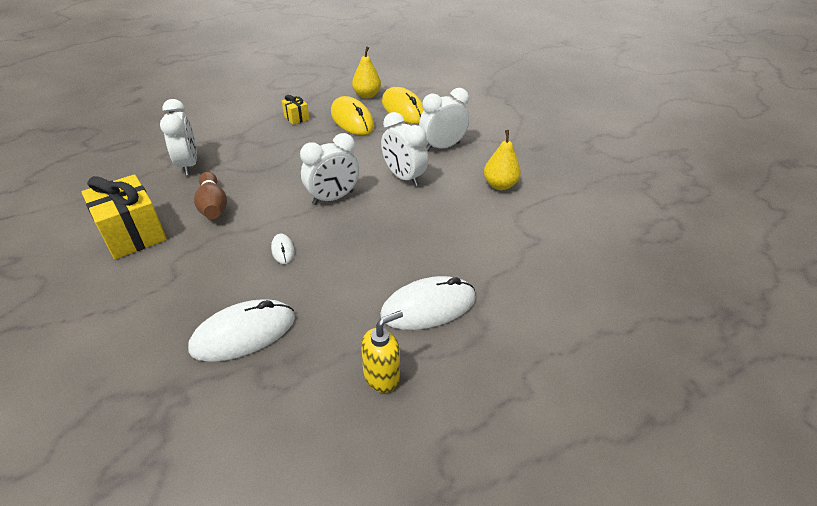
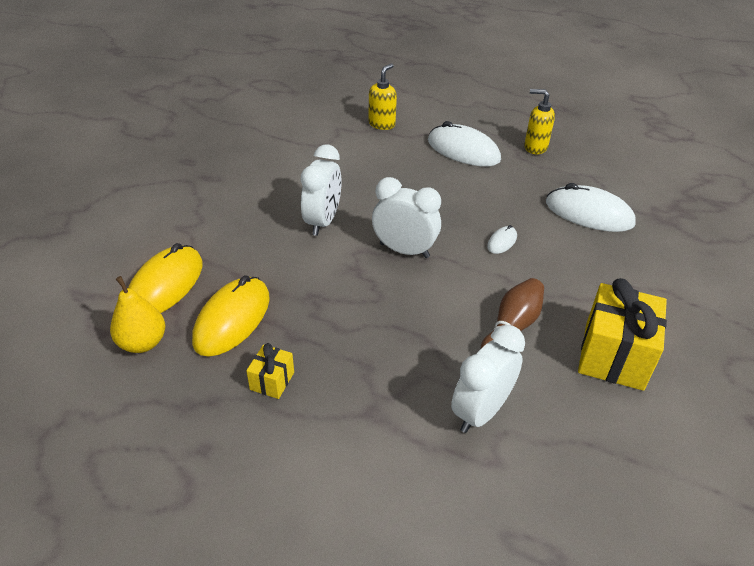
camera: 125 degrees left, 0 degrees up
(442, 147) = (238, 219): white clock -> none
(500, 185) = (279, 164): yellow pear -> none
(527, 272) = (382, 124): none -> yellow soap dispenser

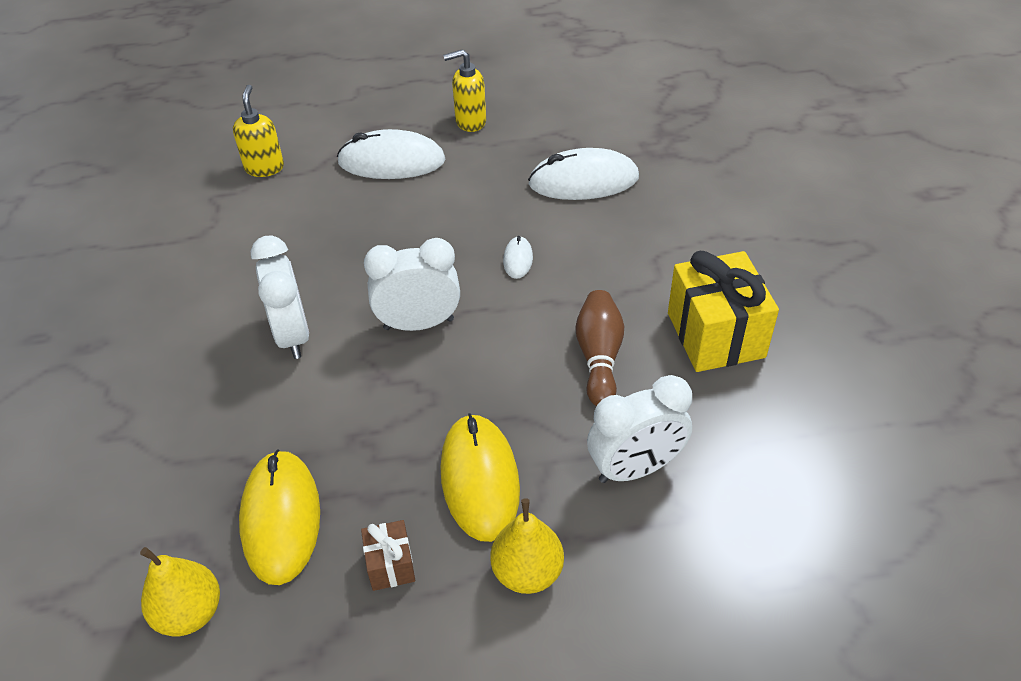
camera: 30 degrees left, 5 degrees up
(165, 285) = (155, 523): yellow mouse -> yellow mouse (480, 479)
(272, 381) = (390, 565): yellow gift -> brown gift
(353, 435) = (527, 572): none -> yellow pear
(481, 412) = (635, 468): white clock -> white clock turned 120 degrees counterclockwise

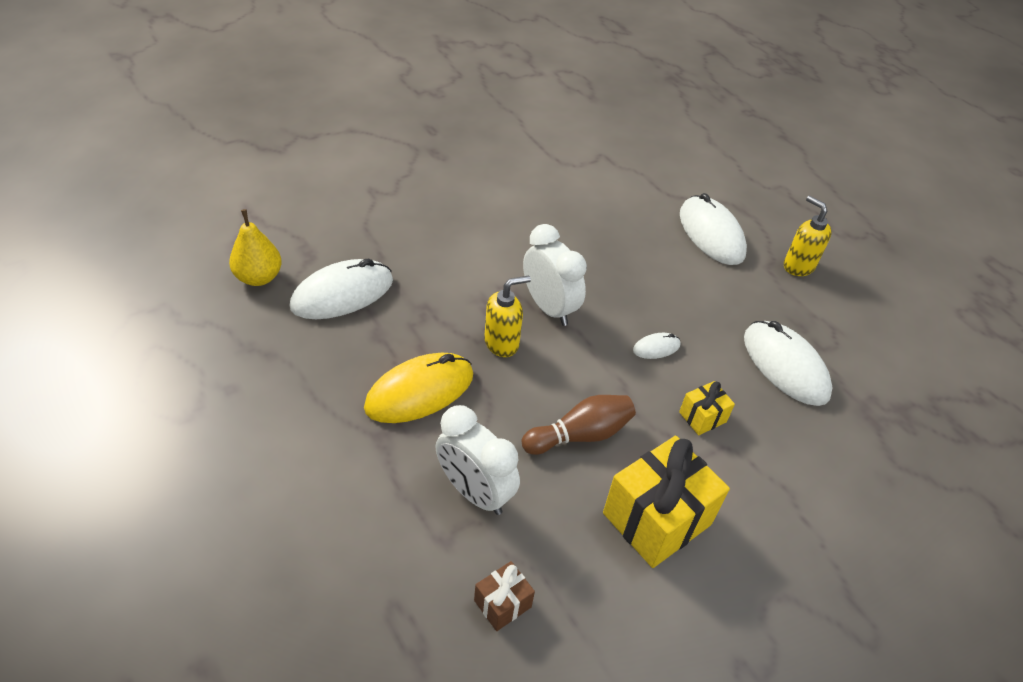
camera: 60 degrees right, 0 degrees up
(264, 167) = (650, 168): yellow soap dispenser -> yellow soap dispenser (502, 343)
(281, 518) = (342, 294): yellow mouse -> white mouse
(292, 335) = (499, 243): white clock -> none
(390, 565) = (327, 364): brown gift -> brown gift (502, 604)
(527, 572) = (349, 446): yellow pear -> none
(616, 259) = (702, 417): none -> yellow gift

